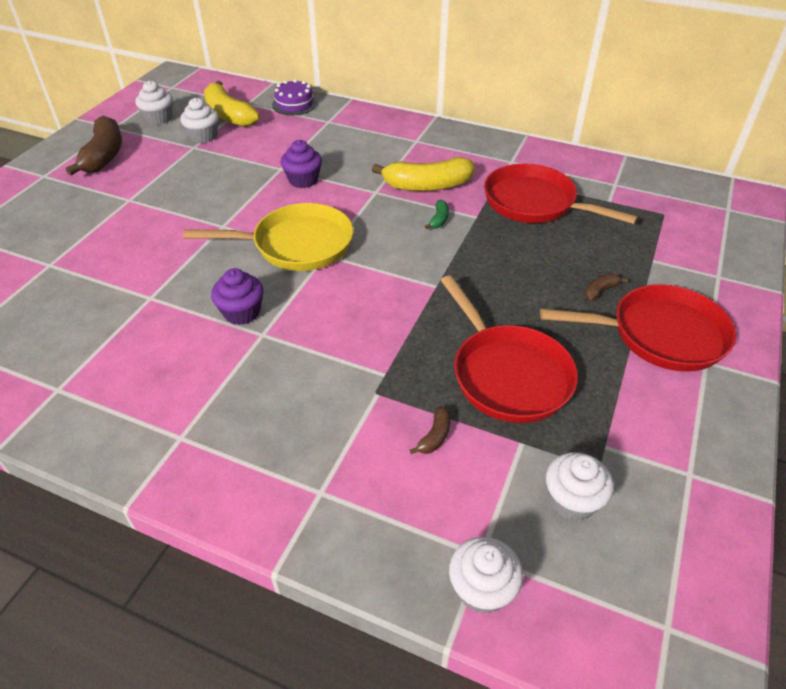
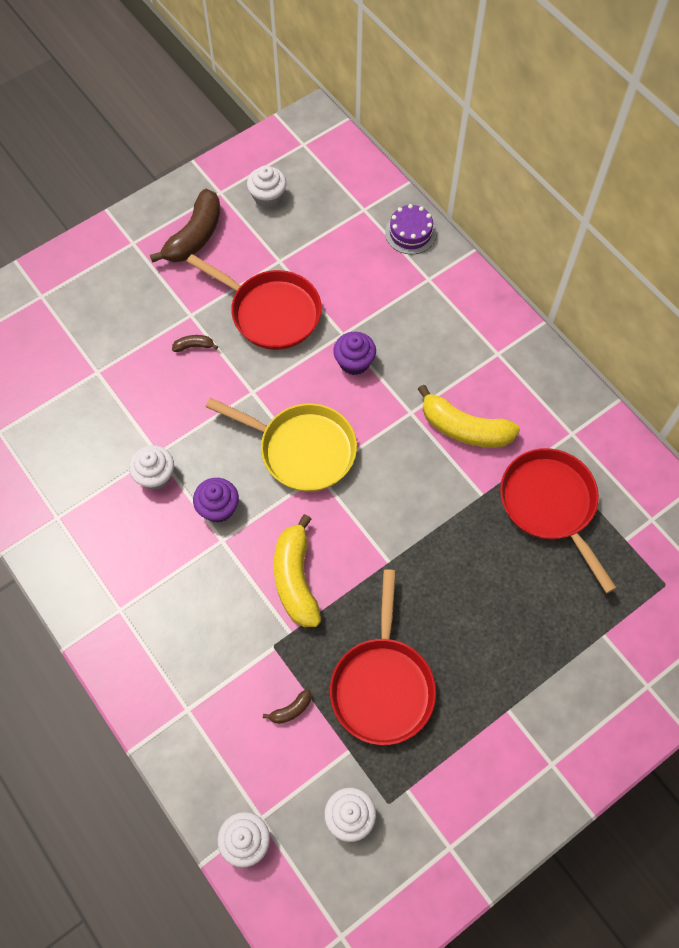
camera: 30 degrees right, 20 degrees up
(203, 136) = (296, 247): white cupcake -> white cupcake (155, 475)
(229, 115) = (336, 222): yellow banana -> yellow banana (296, 579)
(439, 219) = (445, 481): green banana -> none
(600, 291) = (525, 644): brown banana -> brown banana (194, 346)
(659, 335) = (536, 717): red pan -> red pan (270, 312)

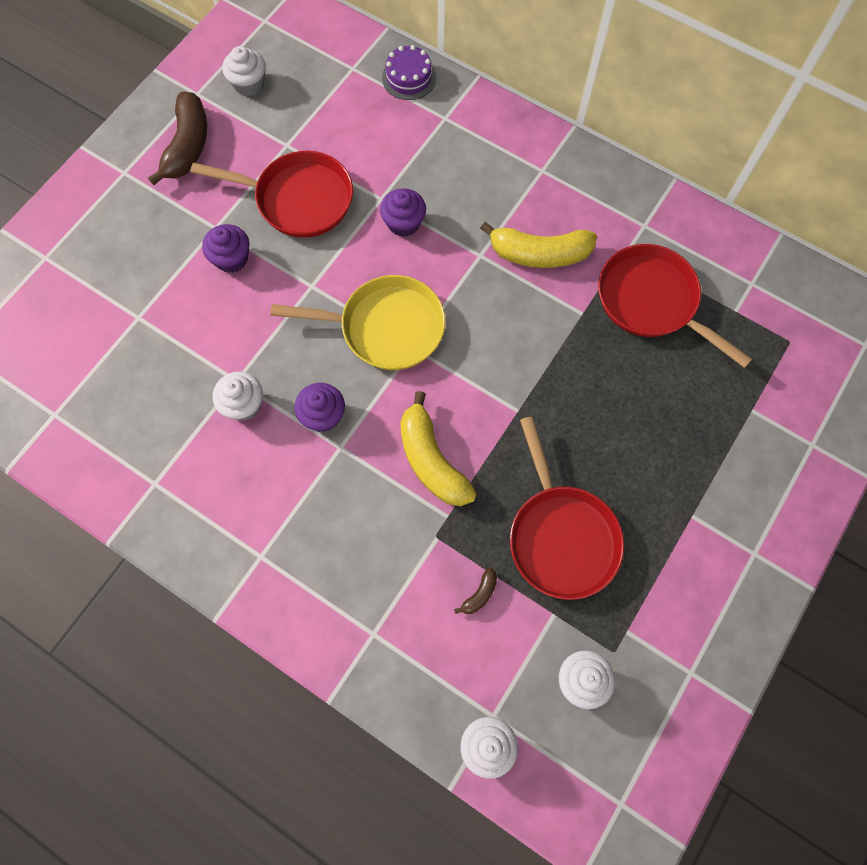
camera: 20 degrees left, 5 degrees up
(194, 346) = (231, 258): brown banana -> purple cupcake

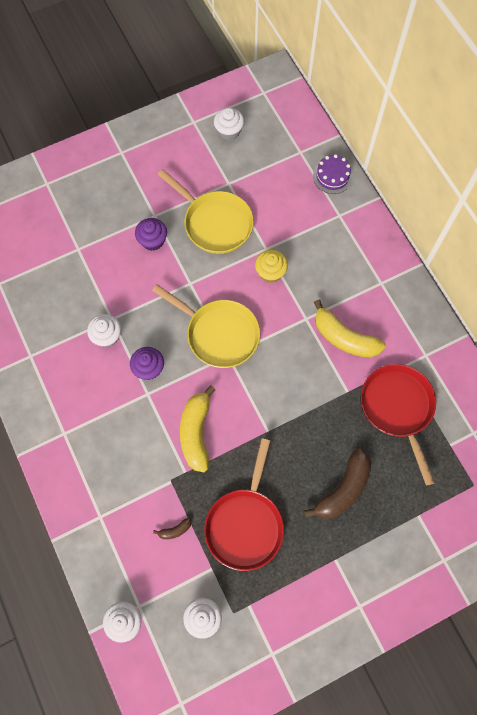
camera: 30 degrees right, 0 degrees up
(188, 146) = (168, 154): brown banana -> brown banana (343, 489)
(298, 199) = (214, 223): red pan -> yellow pan
(404, 223) = (270, 272): purple cupcake -> yellow cupcake

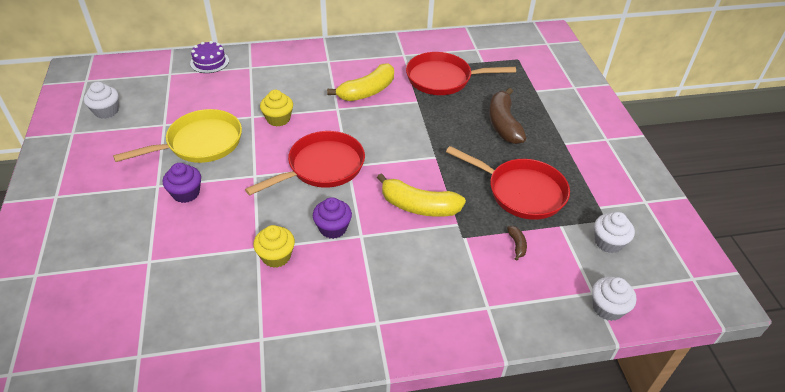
camera: 75 degrees left, 25 degrees down
(107, 336) = (276, 256): white cupcake -> yellow cupcake
(218, 334) = (322, 167): yellow pan -> red pan
(343, 489) = (503, 124): brown banana -> brown banana turned 150 degrees counterclockwise

